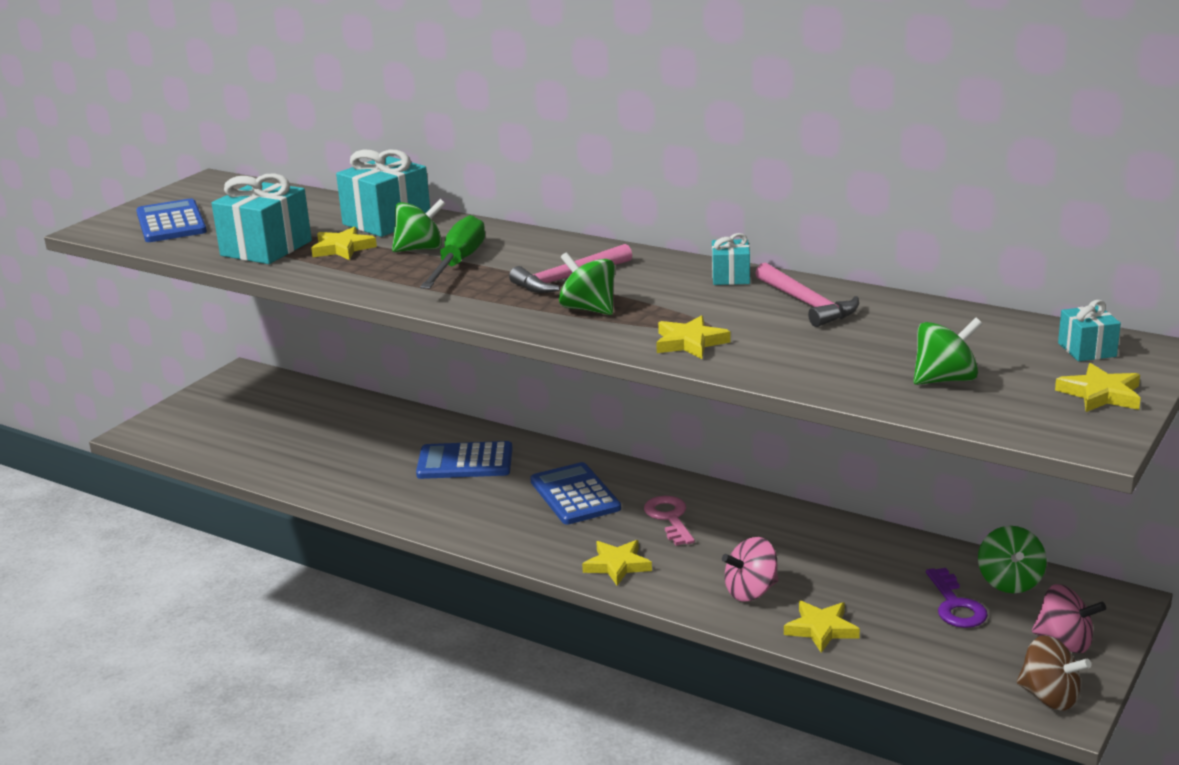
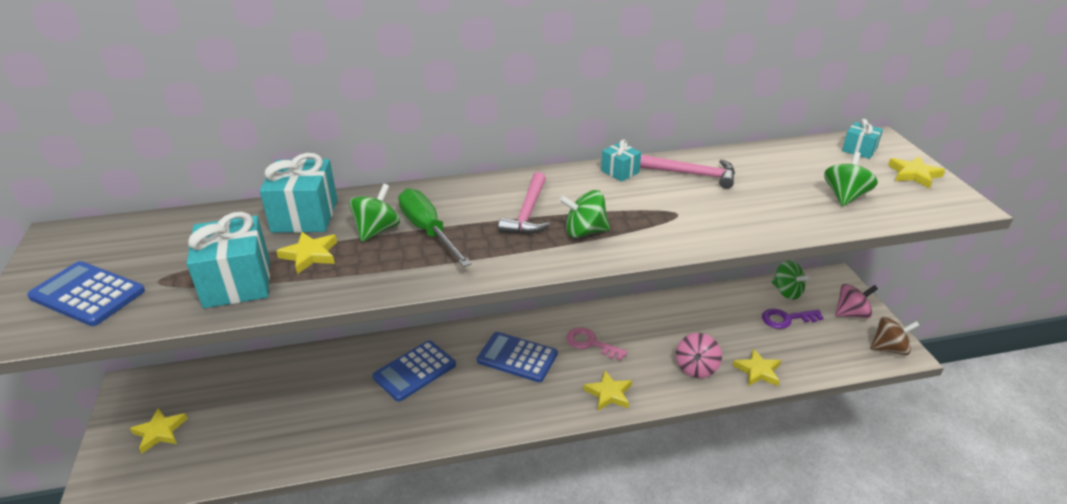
camera: 45 degrees left, 10 degrees up
(690, 342) = (687, 230): yellow star -> yellow star (160, 432)
(955, 605) = (786, 319): purple key -> purple key turned 135 degrees clockwise

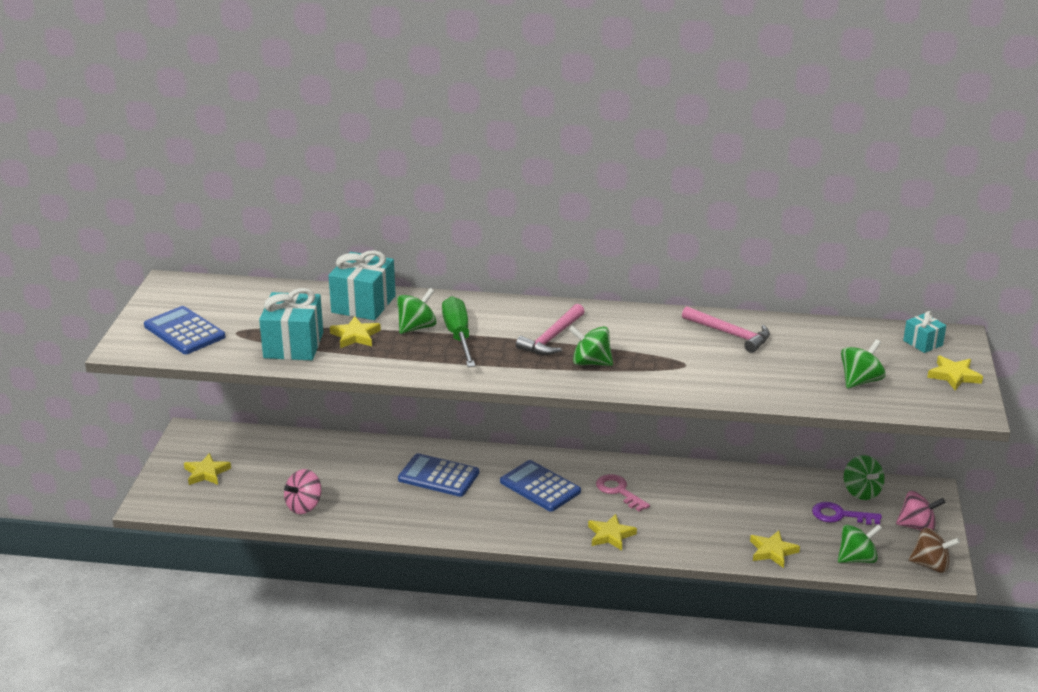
camera: 20 degrees right, 5 degrees down
(414, 371) = (438, 476): blue calculator -> blue calculator turned 45 degrees clockwise
(620, 172) = (661, 319): turquoise gift -> none
(696, 368) = (711, 535): pink spinning top -> pink spinning top (304, 506)
(829, 359) = (857, 559): none -> green spinning top

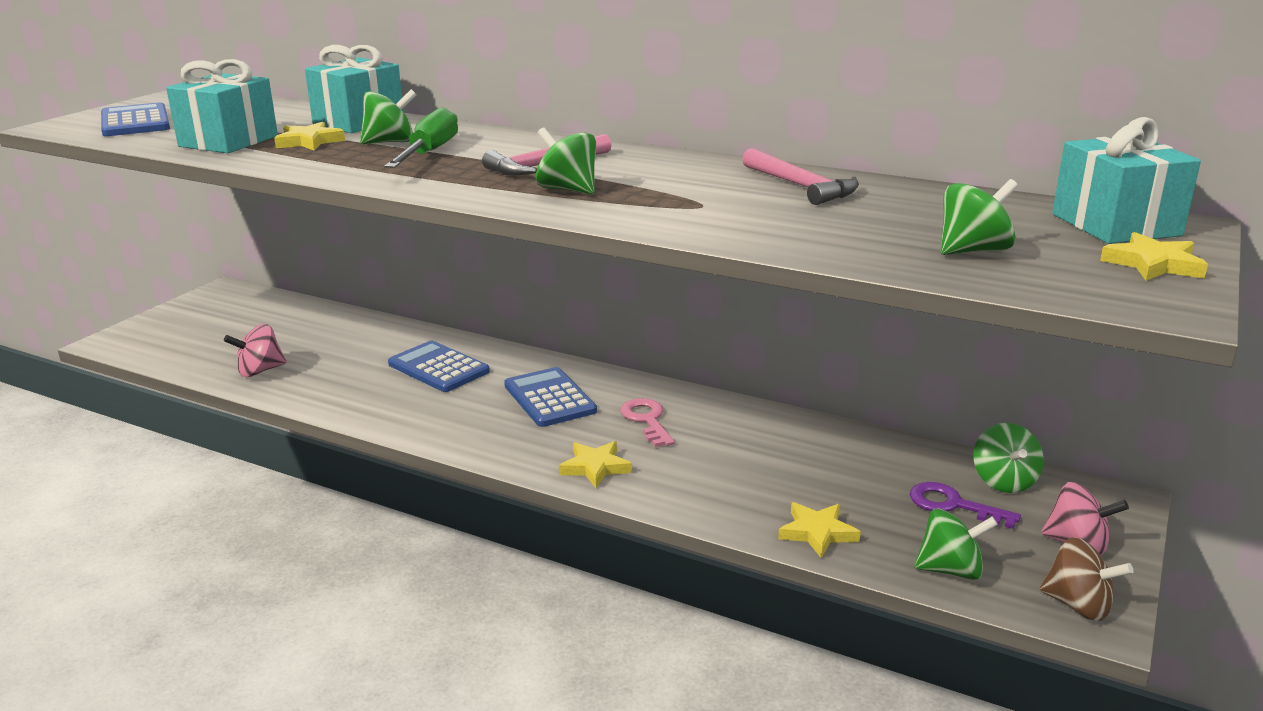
camera: 20 degrees right, 5 degrees down
(206, 473) = (197, 325): yellow star -> none
(923, 343) = (1115, 225): turquoise gift -> turquoise gift, size x1.88

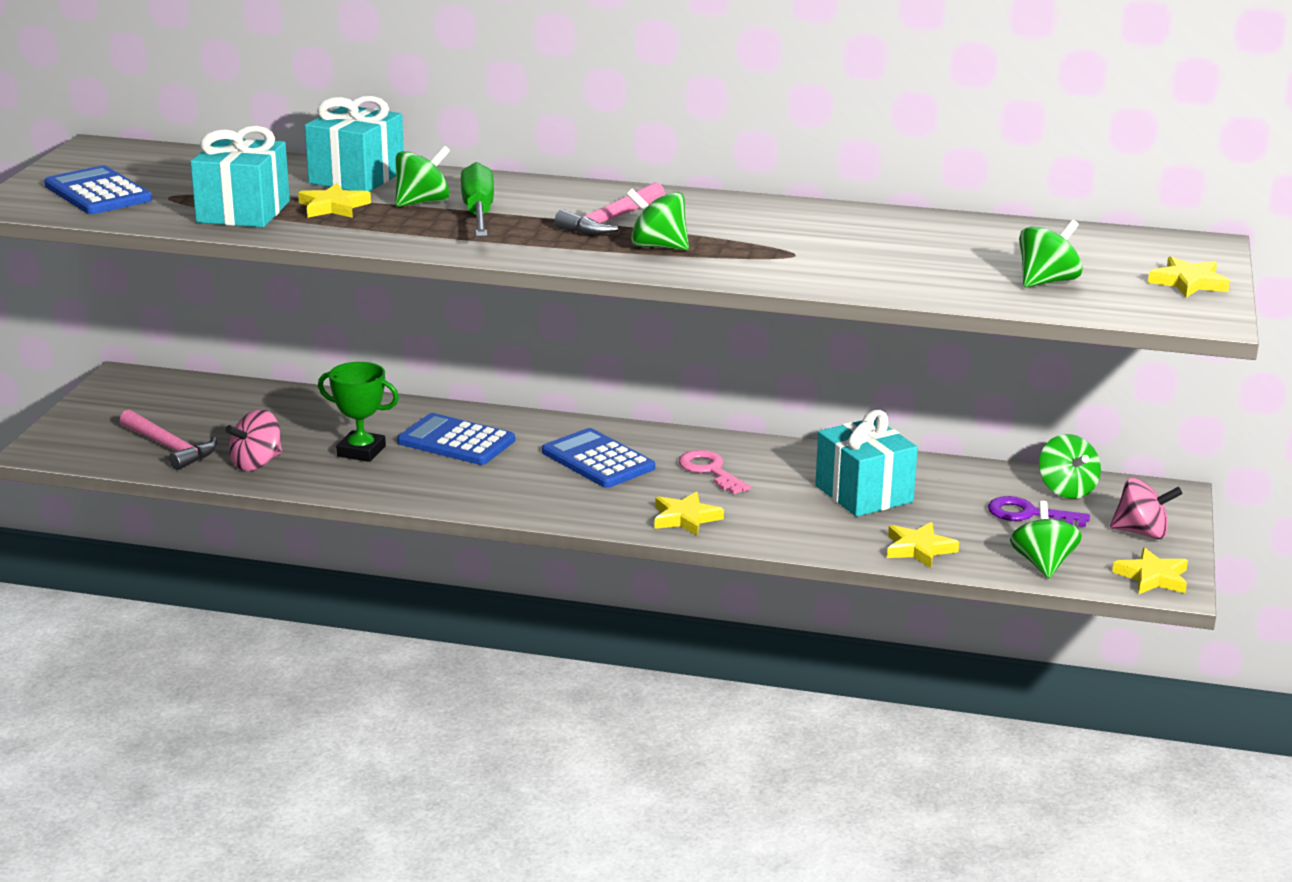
camera: 15 degrees left, 0 degrees up
(353, 369) = (361, 451): none -> green trophy
(800, 186) = (869, 227): pink hammer -> pink hammer (169, 447)
(950, 570) = (1043, 564): green spinning top -> green spinning top turned 75 degrees counterclockwise
(1078, 605) = (1152, 577): brown spinning top -> yellow star
(1115, 225) = (1151, 248): turquoise gift -> turquoise gift (864, 494)

